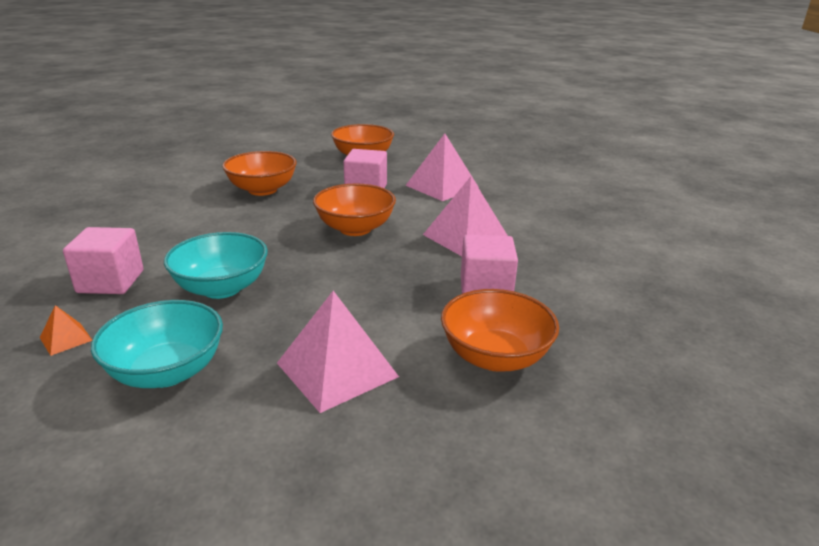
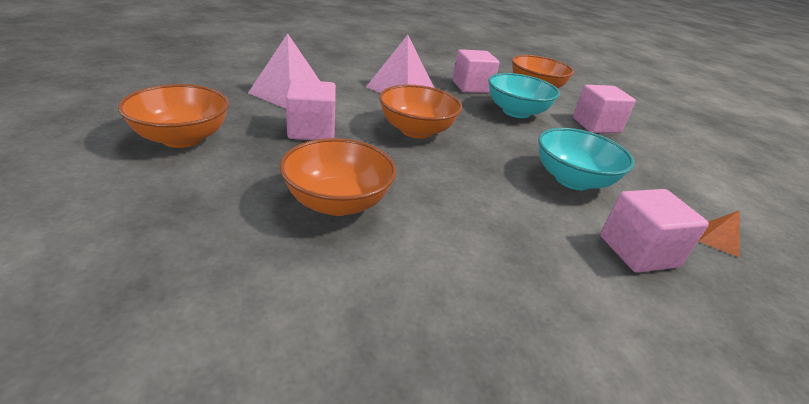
camera: 110 degrees left, 5 degrees up
(167, 372) = (673, 179): turquoise bowl -> turquoise bowl (516, 112)
(337, 369) = (596, 125): pink pyramid -> pink cube

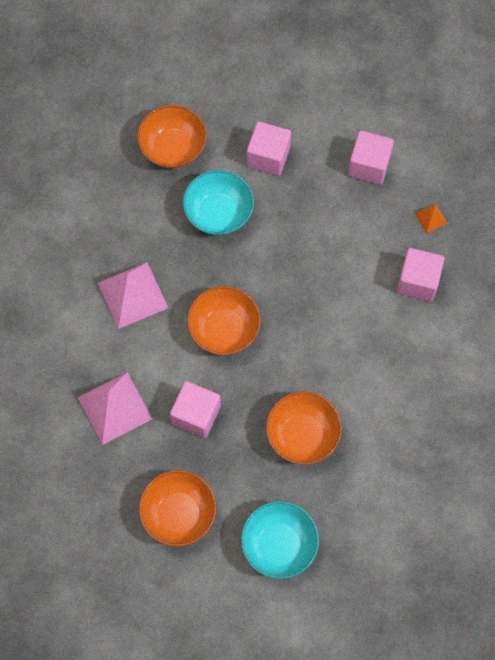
camera: 55 degrees left, 35 degrees up
(471, 87) = (149, 217): pink cube -> pink cube (369, 166)
(572, 180) = (337, 257): turquoise bowl -> turquoise bowl (279, 545)

